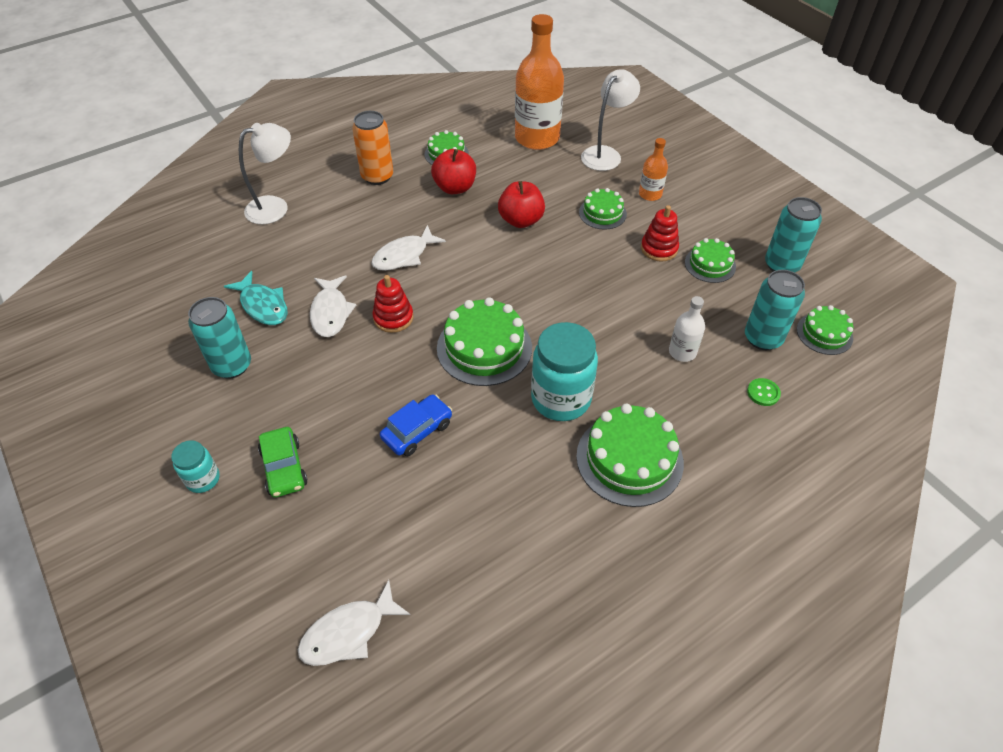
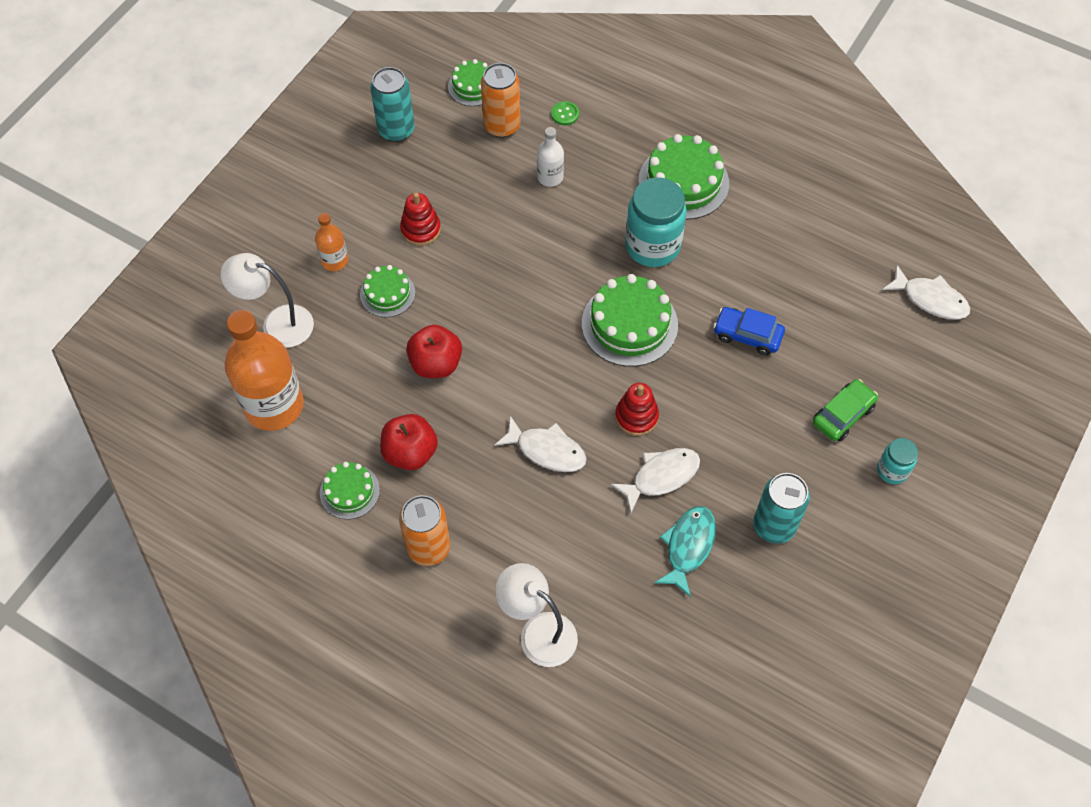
camera: 115 degrees left, 10 degrees up
(710, 264) = (423, 184): green cake -> none
(763, 338) = (502, 126): turquoise can -> orange can

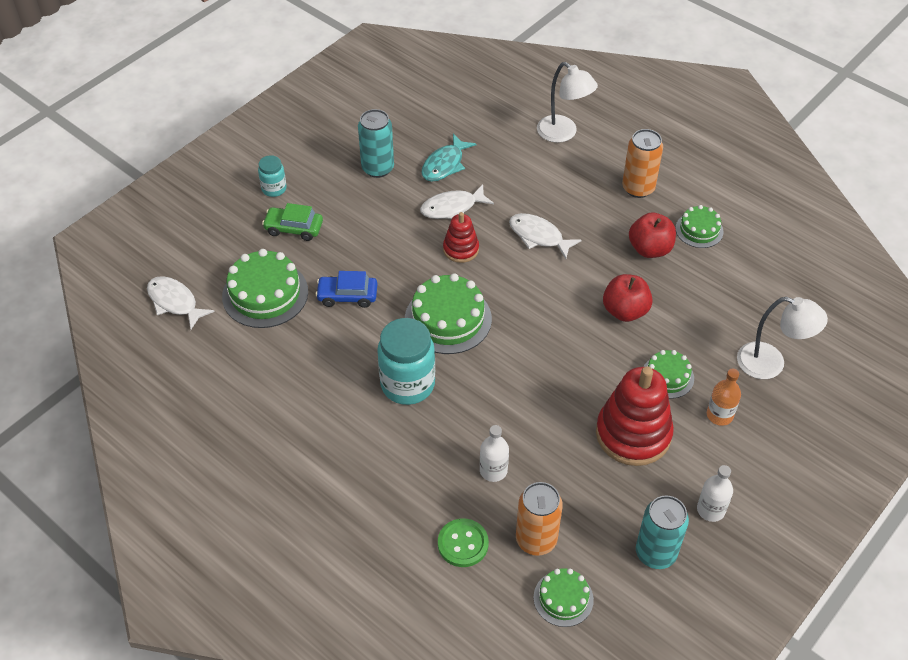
camera: 170 degrees left, 10 degrees down
(274, 405) = (766, 298): orange bottle -> none
(347, 172) = (710, 510): none -> white bottle
(420, 229) = (633, 434): red stacking toy -> red stacking toy, size x1.86
(565, 114) = (463, 544): green button -> green button, size x1.59
(683, 182) = (357, 444): green cake -> green cake (265, 294)
(747, 335) = (347, 296): blue car -> blue car turned 150 degrees clockwise
(843, 415) = (294, 228): green car -> green car turned 45 degrees clockwise

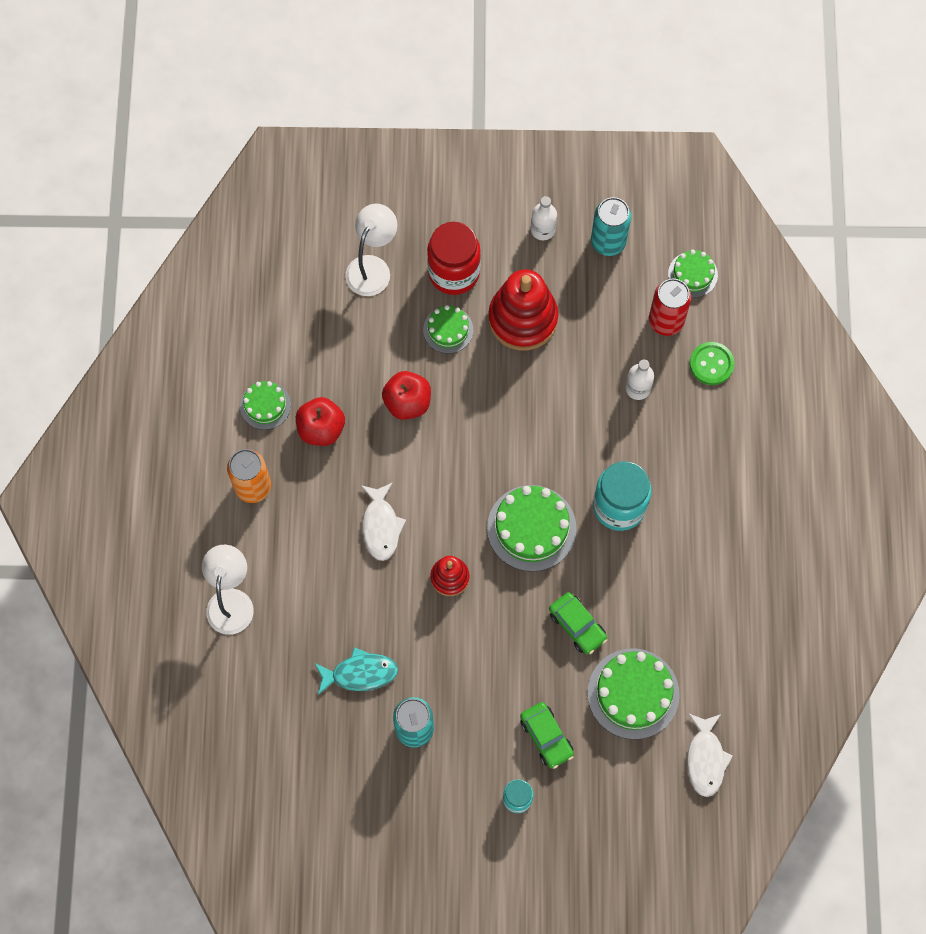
camera: 130 degrees left, 20 degrees up
(347, 296) = (577, 625): blue car -> green car
(452, 208) = (408, 623): white fish -> none
(536, 540) = (666, 321): orange can -> red can
(719, 415) = (454, 273): orange bottle -> red jar
(771, 364) = (372, 267): white lamp -> white lamp turned 45 degrees clockwise

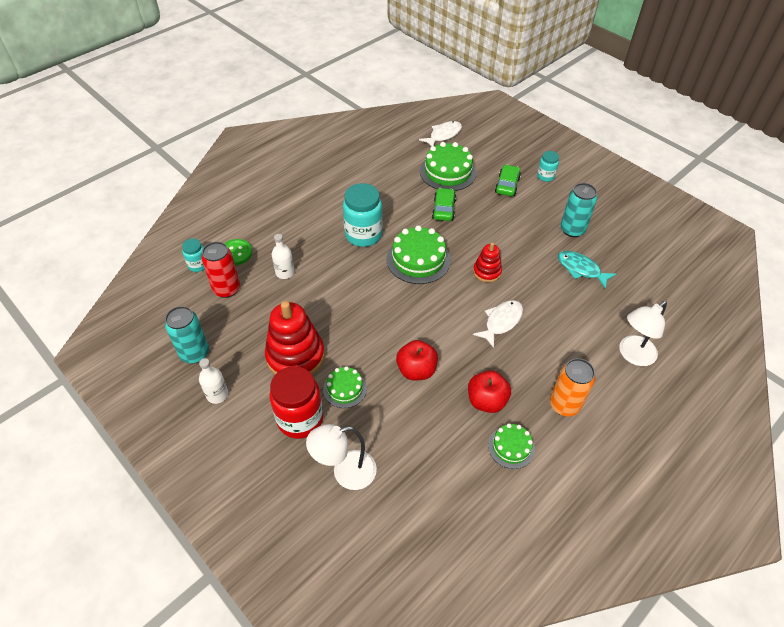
camera: 135 degrees left, 20 degrees down
(692, 274) = (181, 298): green cake -> none
(726, 318) = (198, 265): none -> turquoise jar

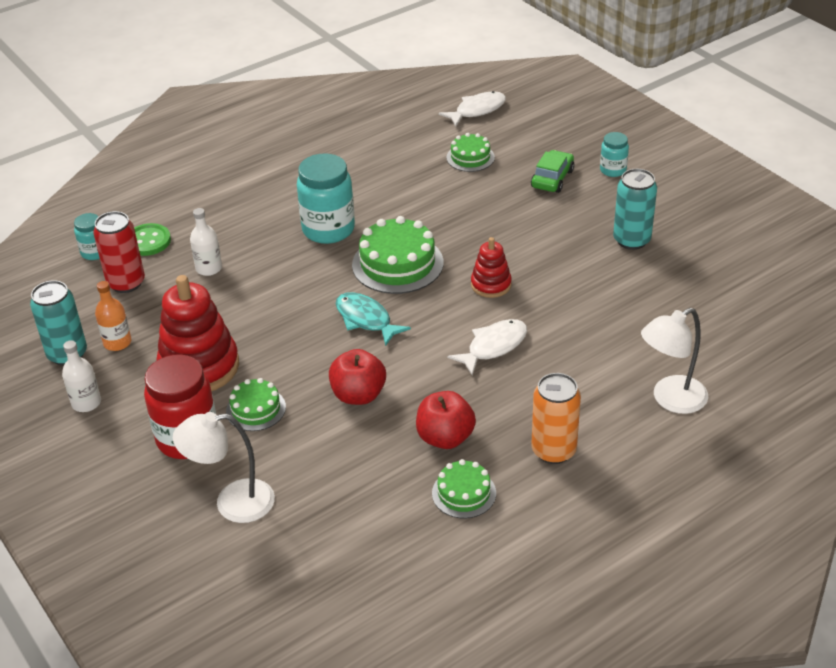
camera: 10 degrees right, 10 degrees down
(230, 340) = (117, 342): none -> orange bottle
(443, 209) = (451, 204): green car -> none
(448, 172) = (470, 157): green cake -> green cake, size x0.58
(581, 269) = (628, 290): turquoise fish -> turquoise fish (366, 319)

